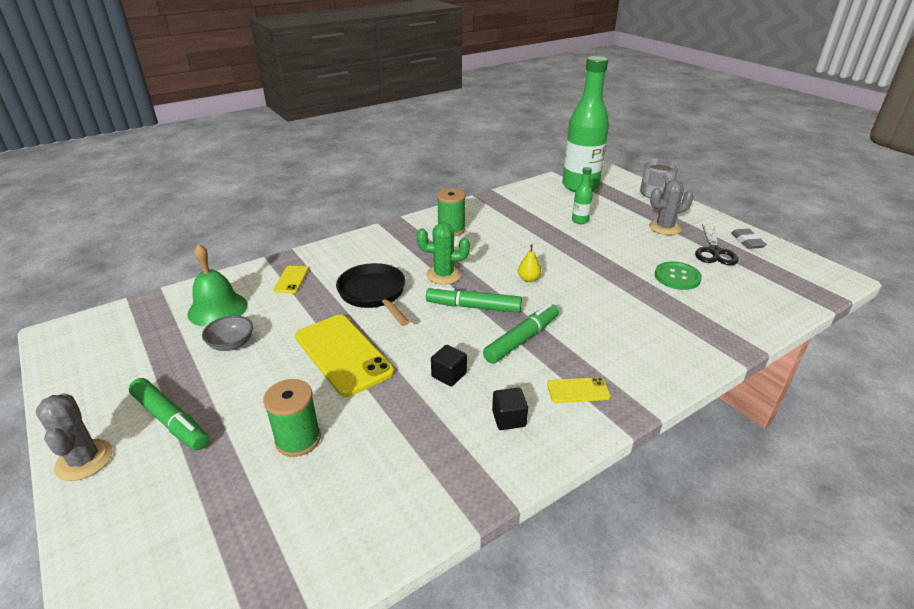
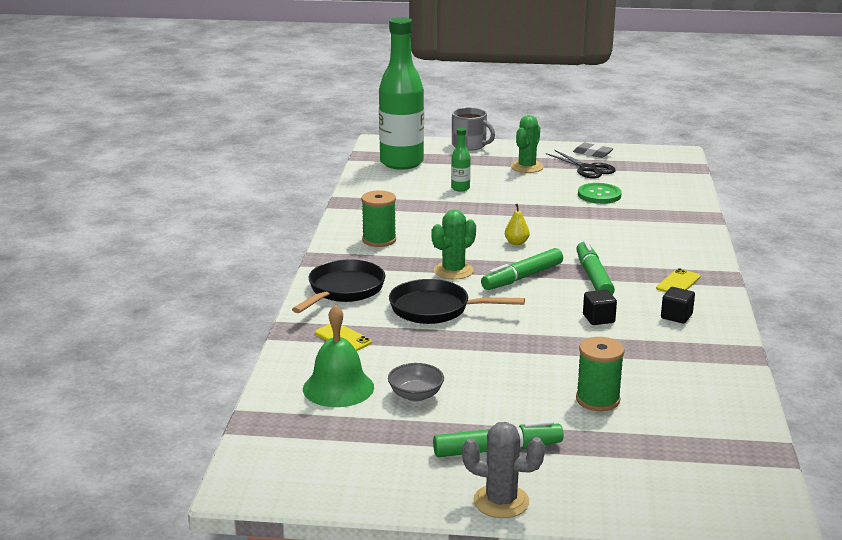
camera: 50 degrees left, 10 degrees down
(343, 354) = (509, 350): yellow phone -> none
(360, 250) = (343, 290): none -> black pan
(664, 228) = (527, 167): grey cactus -> green cactus

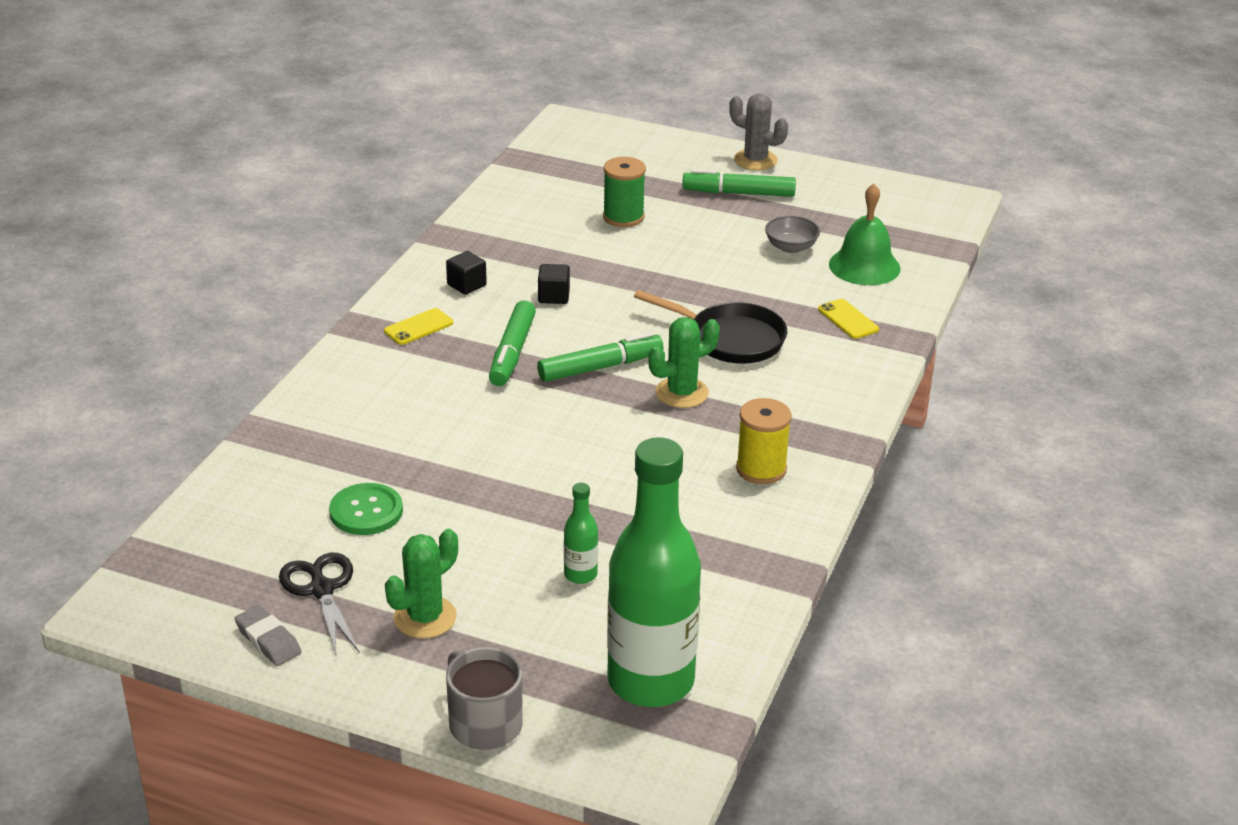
camera: 165 degrees left, 10 degrees up
(343, 290) = (833, 385): black pan -> none
(379, 240) = (761, 469): green spool -> yellow spool
(516, 243) = (568, 428): yellow pear -> none

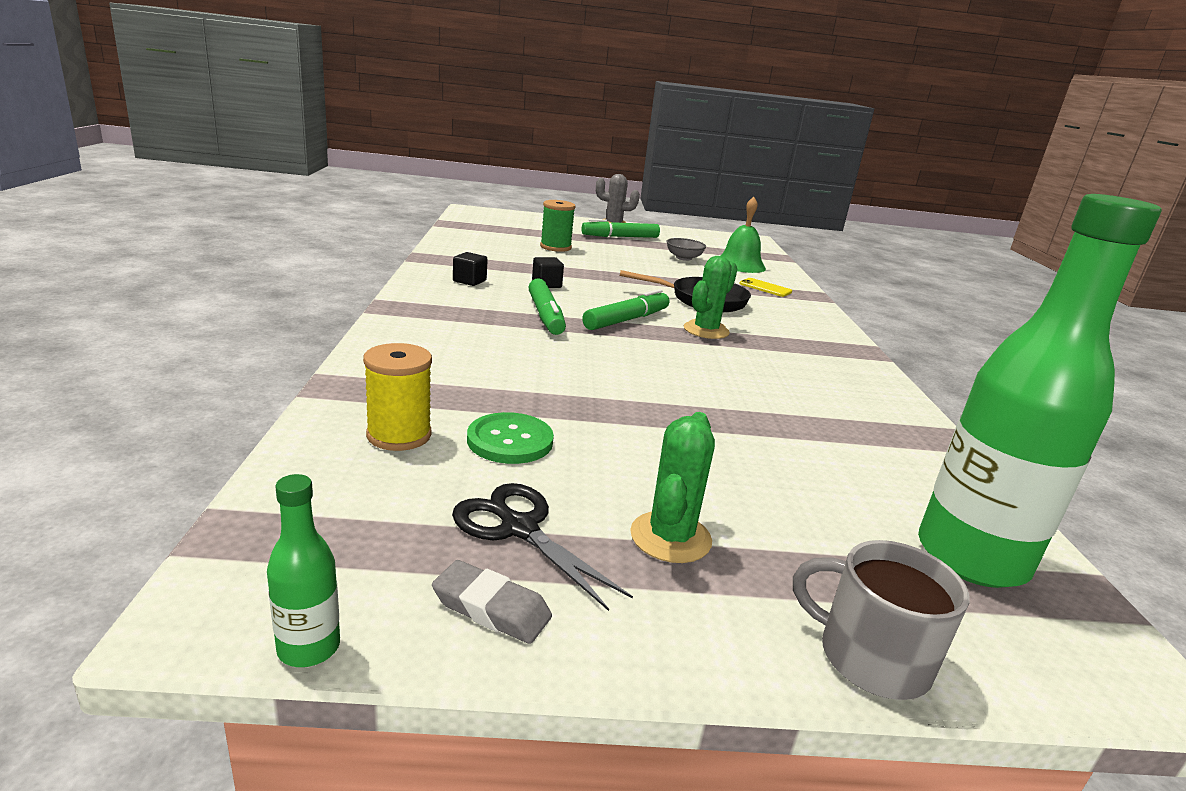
camera: 25 degrees left, 10 degrees down
(418, 327) = (449, 305): yellow phone -> none
(580, 574) = (781, 466): green bottle -> green bottle (309, 648)
(761, 469) = (824, 370): yellow spool -> yellow spool (399, 435)

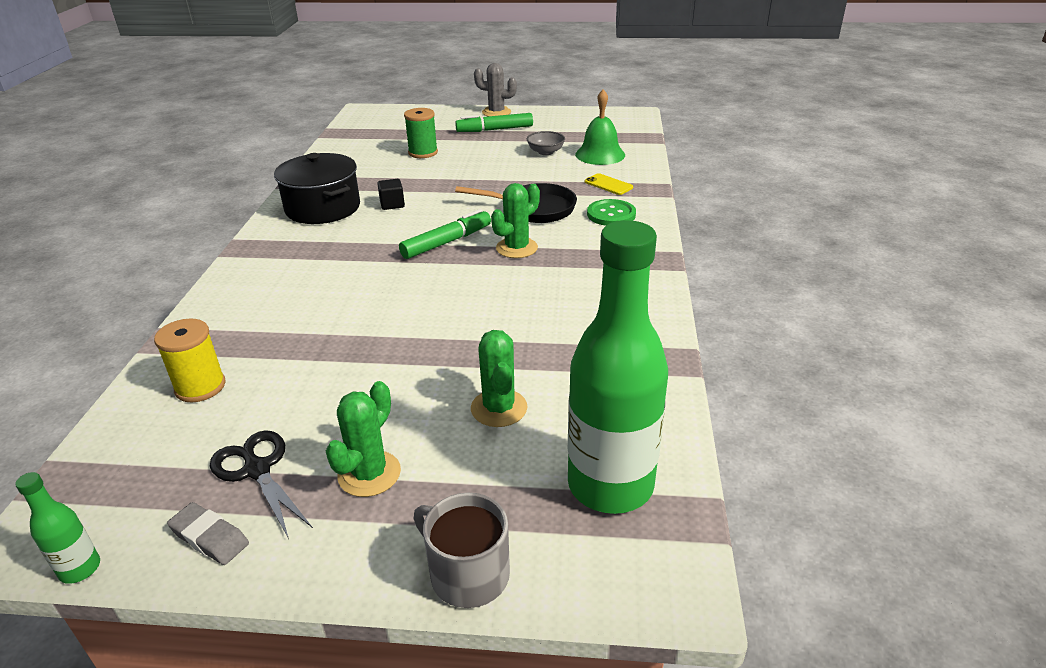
camera: 10 degrees right, 10 degrees up
(469, 281) = (323, 208): black cube -> black pot
(510, 441) = (284, 387): green button -> green button (611, 214)
(545, 316) = (374, 244): green marker -> none
(785, 474) = (499, 408): none -> green cactus

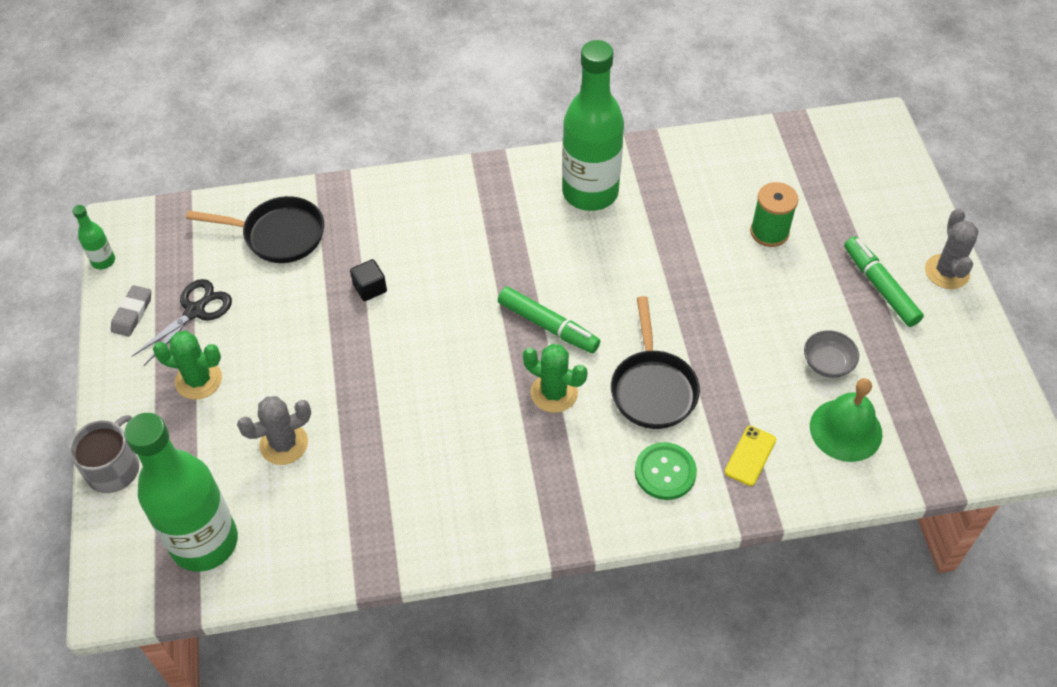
camera: 75 degrees right, 20 degrees up
(200, 387) = (278, 235): yellow spool -> black pan
(323, 208) = (590, 192): black pot -> green bottle
(392, 204) = (618, 249): black cube -> black cube (370, 288)
(499, 408) = (284, 444): green cactus -> grey cactus

